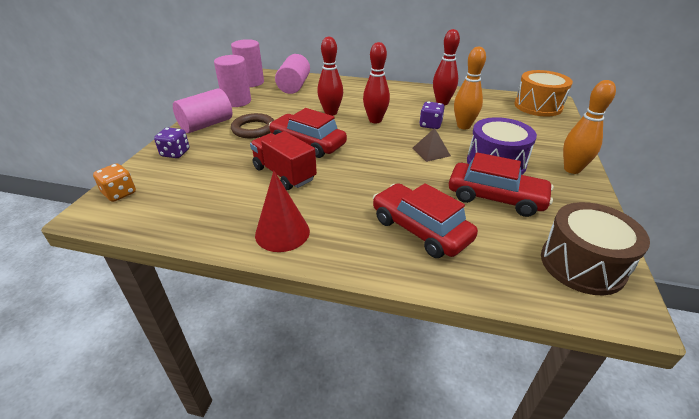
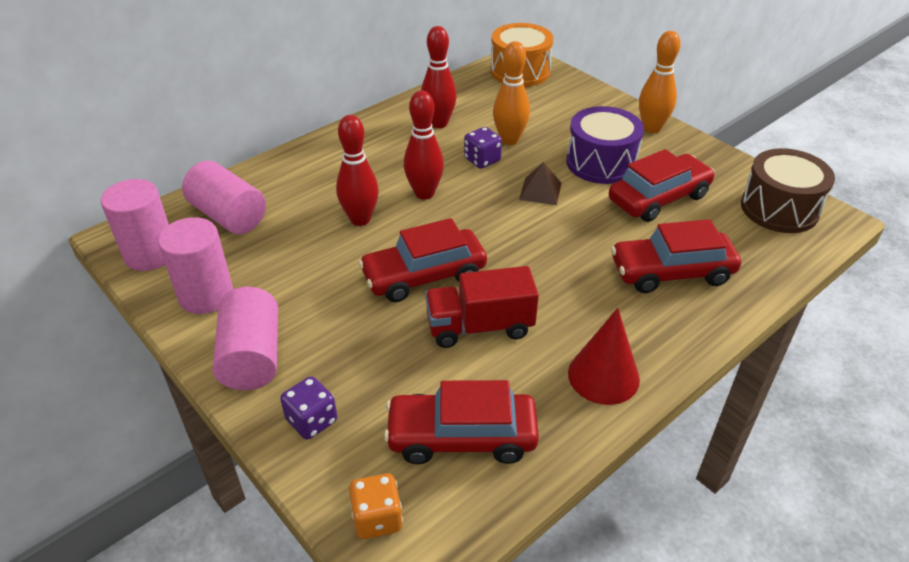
camera: 55 degrees left, 5 degrees up
(191, 198) = (462, 437): none -> red car
(253, 129) = (325, 310): brown ring -> none

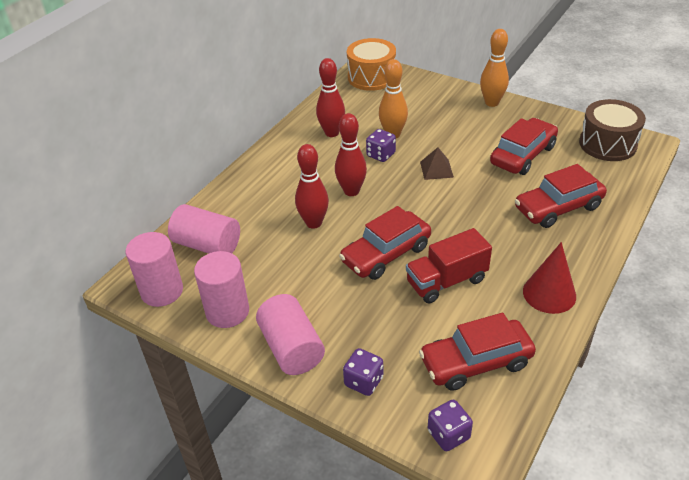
camera: 15 degrees left, 0 degrees up
(377, 518) = (448, 434): orange dice -> purple dice
(601, 163) = (469, 137): purple drum -> none

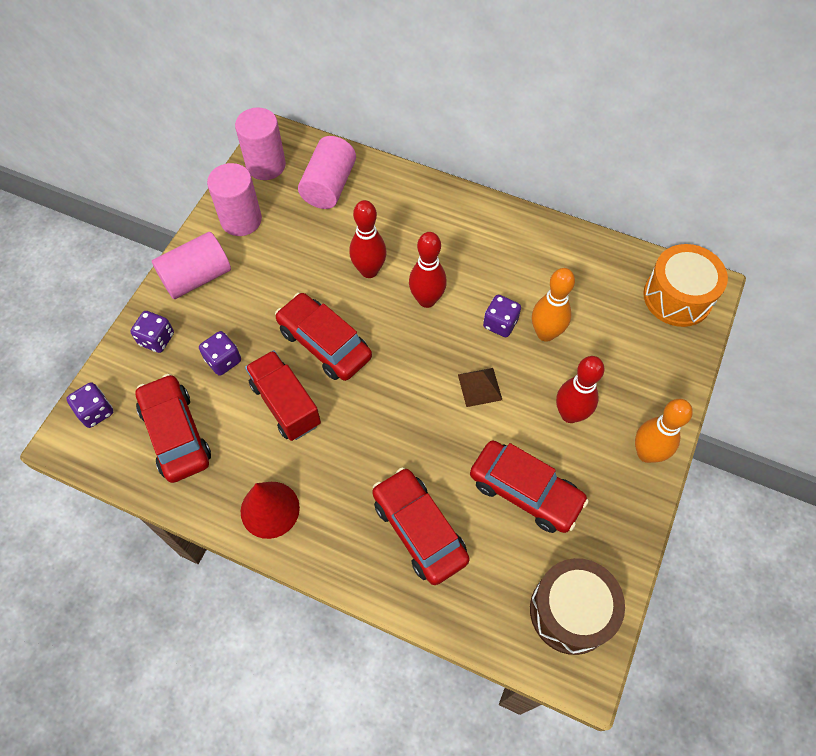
camera: 80 degrees right, 20 degrees up
(332, 133) = (537, 266): red bowling pin -> red bowling pin (570, 414)
(396, 326) = (223, 360): none -> purple dice

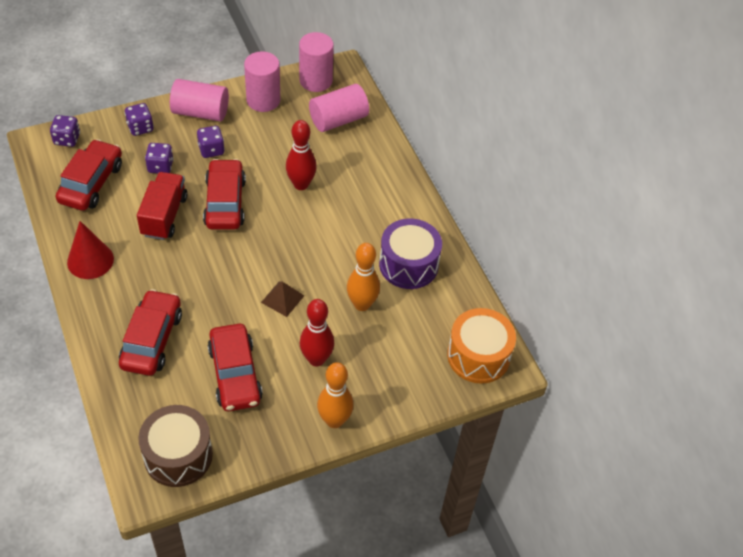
camera: 40 degrees right, 10 degrees down
(427, 300) = (314, 227): red bowling pin -> none
(500, 323) = (341, 276): purple dice -> purple dice (211, 150)
(538, 267) = (408, 265): none -> purple drum

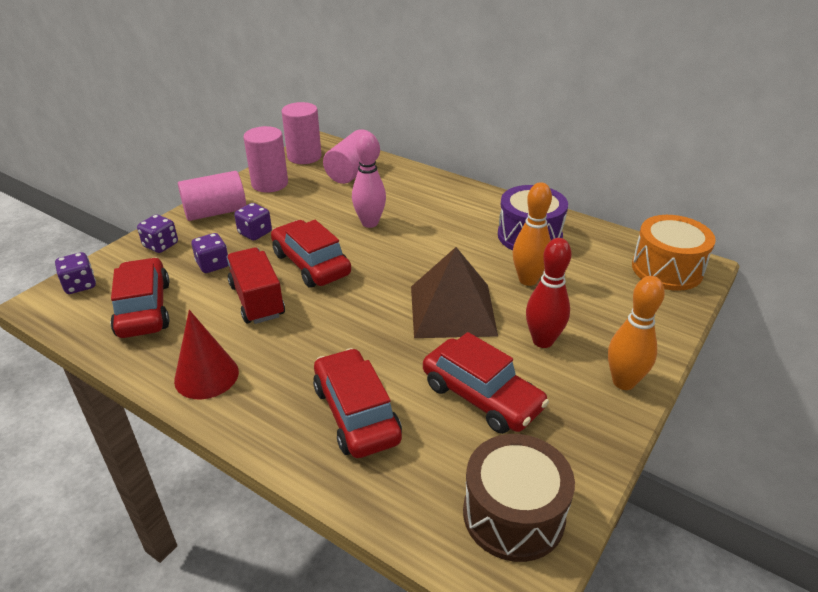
camera: 30 degrees left, 15 degrees down
(282, 299) = (452, 310): brown pyramid -> brown pyramid, size x2.12
(301, 184) = (370, 223): red bowling pin -> pink bowling pin

